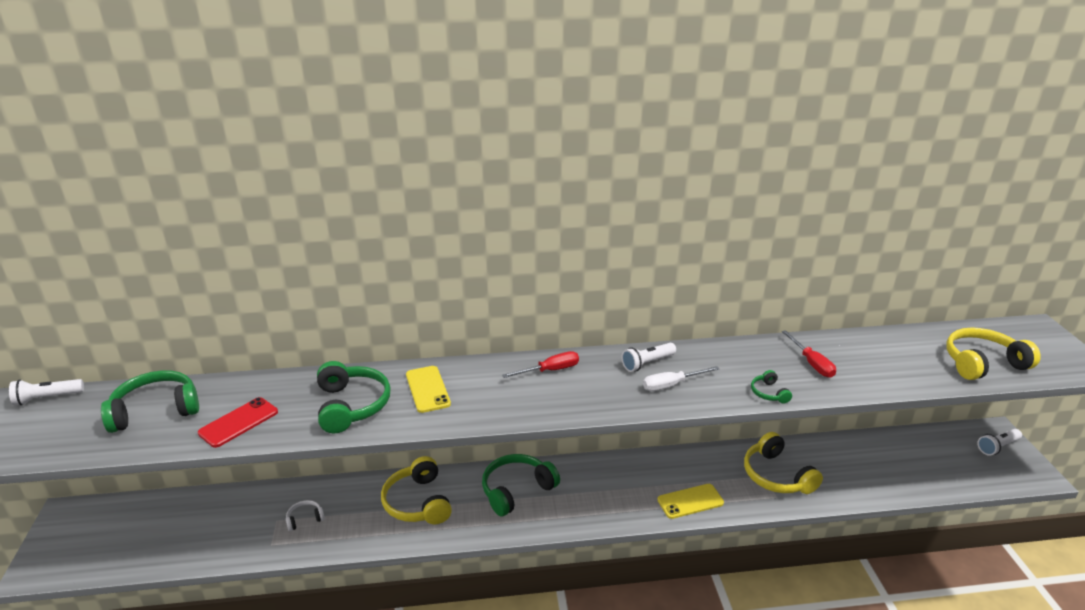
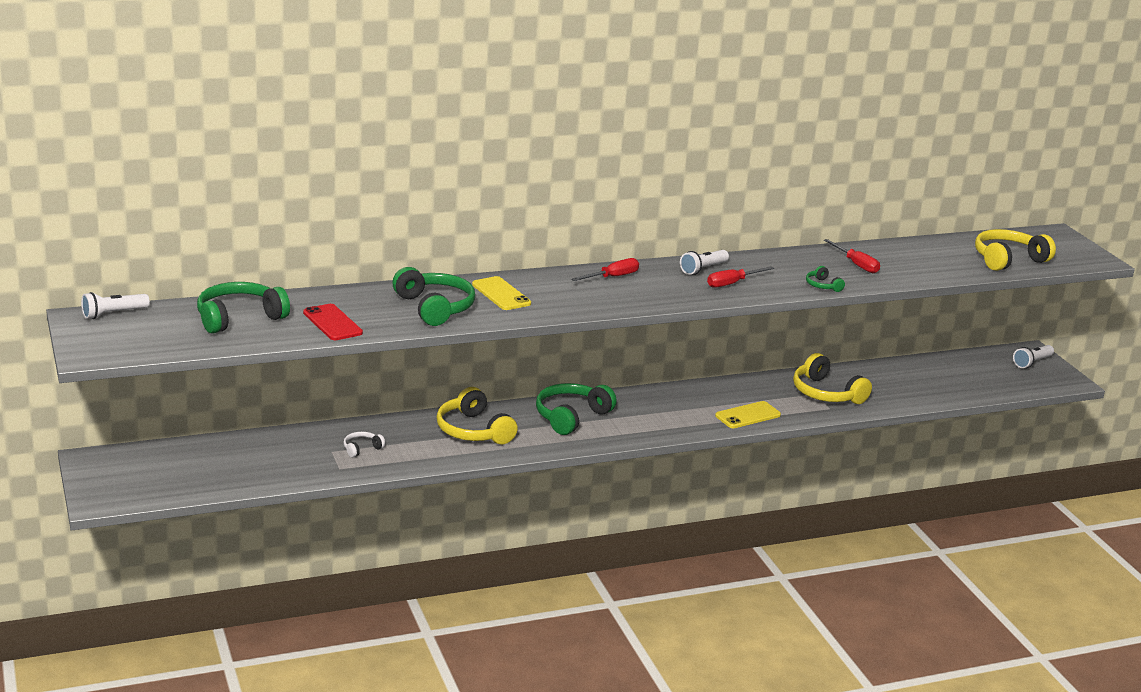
camera: 15 degrees left, 5 degrees down
(238, 422) = (332, 323): red phone -> red phone turned 60 degrees counterclockwise
(671, 385) = (732, 283): white screwdriver -> red screwdriver

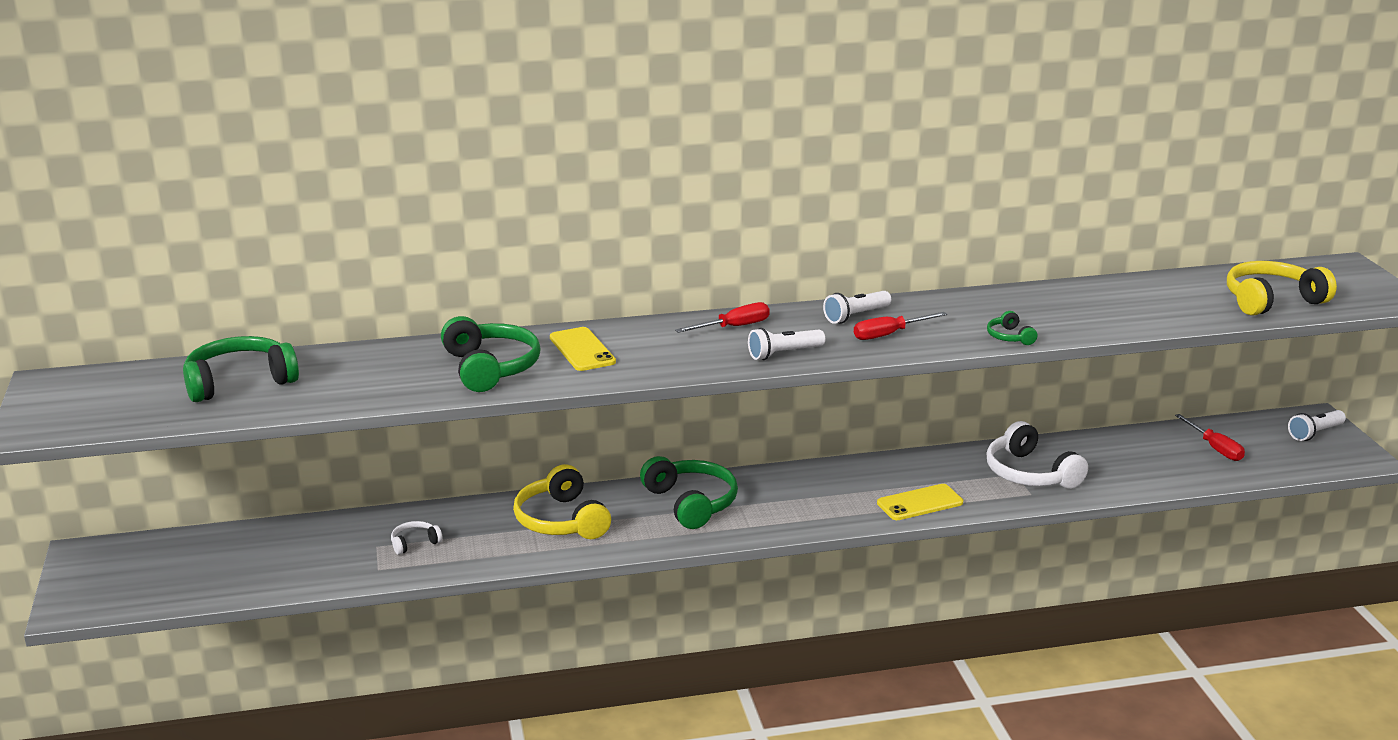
camera: 10 degrees right, 0 degrees up
(113, 314) = (89, 377): white flashlight -> white flashlight (784, 354)
(332, 323) = (352, 388): red phone -> none
(571, 417) = (691, 503): green headphones -> green headphones turned 105 degrees clockwise
(826, 393) = (1030, 473): yellow headphones -> white headphones
(856, 264) = (1062, 308): red screwdriver -> red screwdriver (1215, 448)

